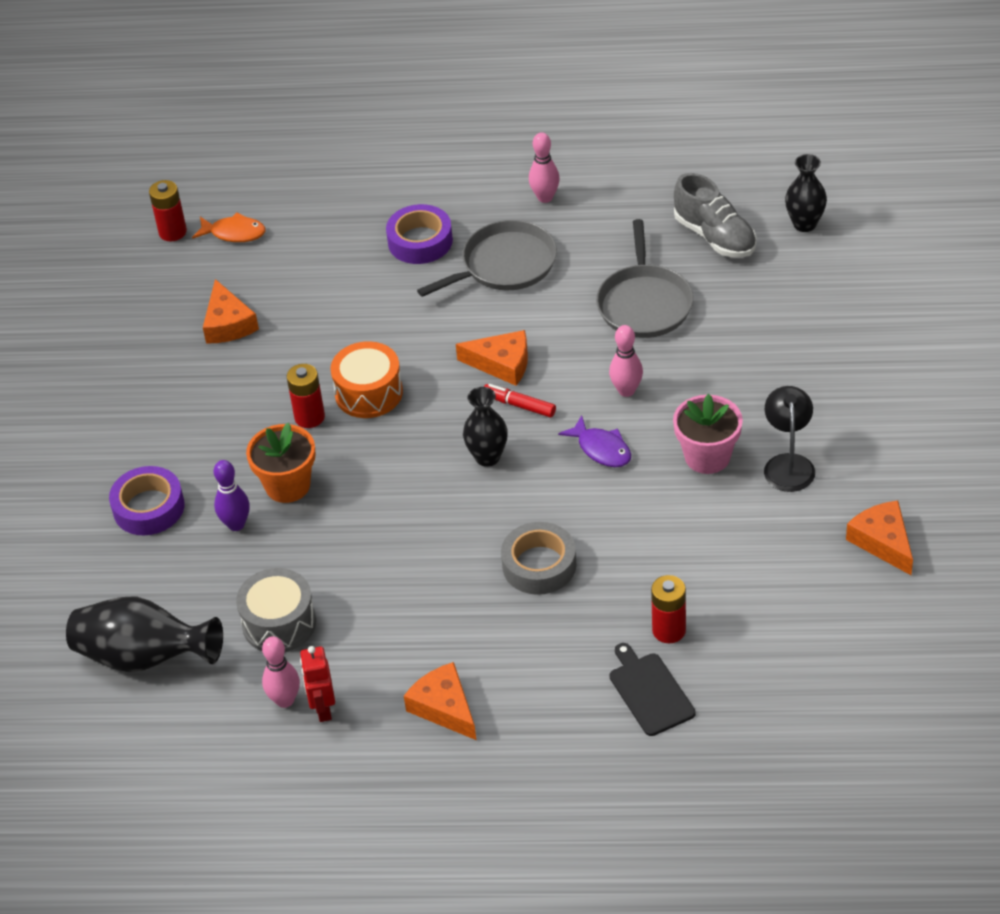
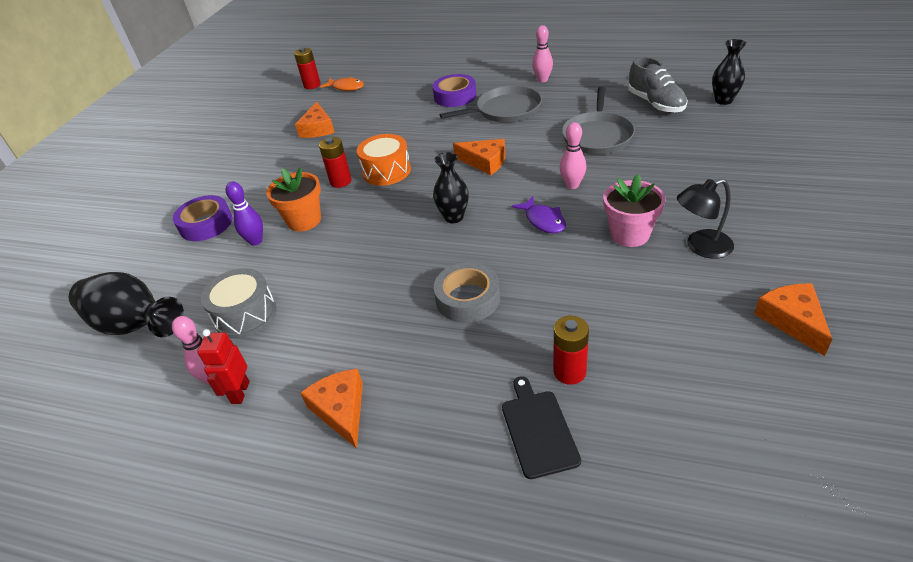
camera: 15 degrees right, 5 degrees down
(519, 405) = (489, 187): red marker -> none
(788, 464) = (701, 247): black lamp -> black lamp turned 120 degrees counterclockwise

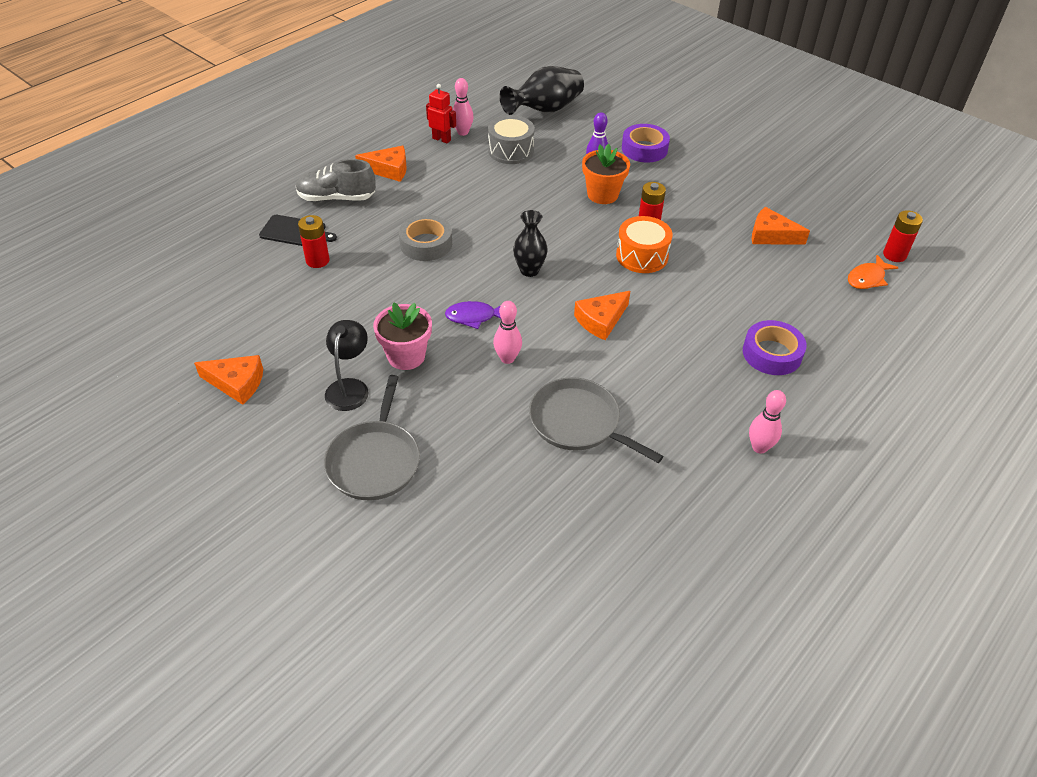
camera: 110 degrees right, 5 degrees up
(505, 110) = (700, 379): grey pan -> grey pan (375, 461)
(655, 104) = (606, 515): grey shoe -> grey shoe (336, 198)
(723, 100) = (557, 586): black vase -> none

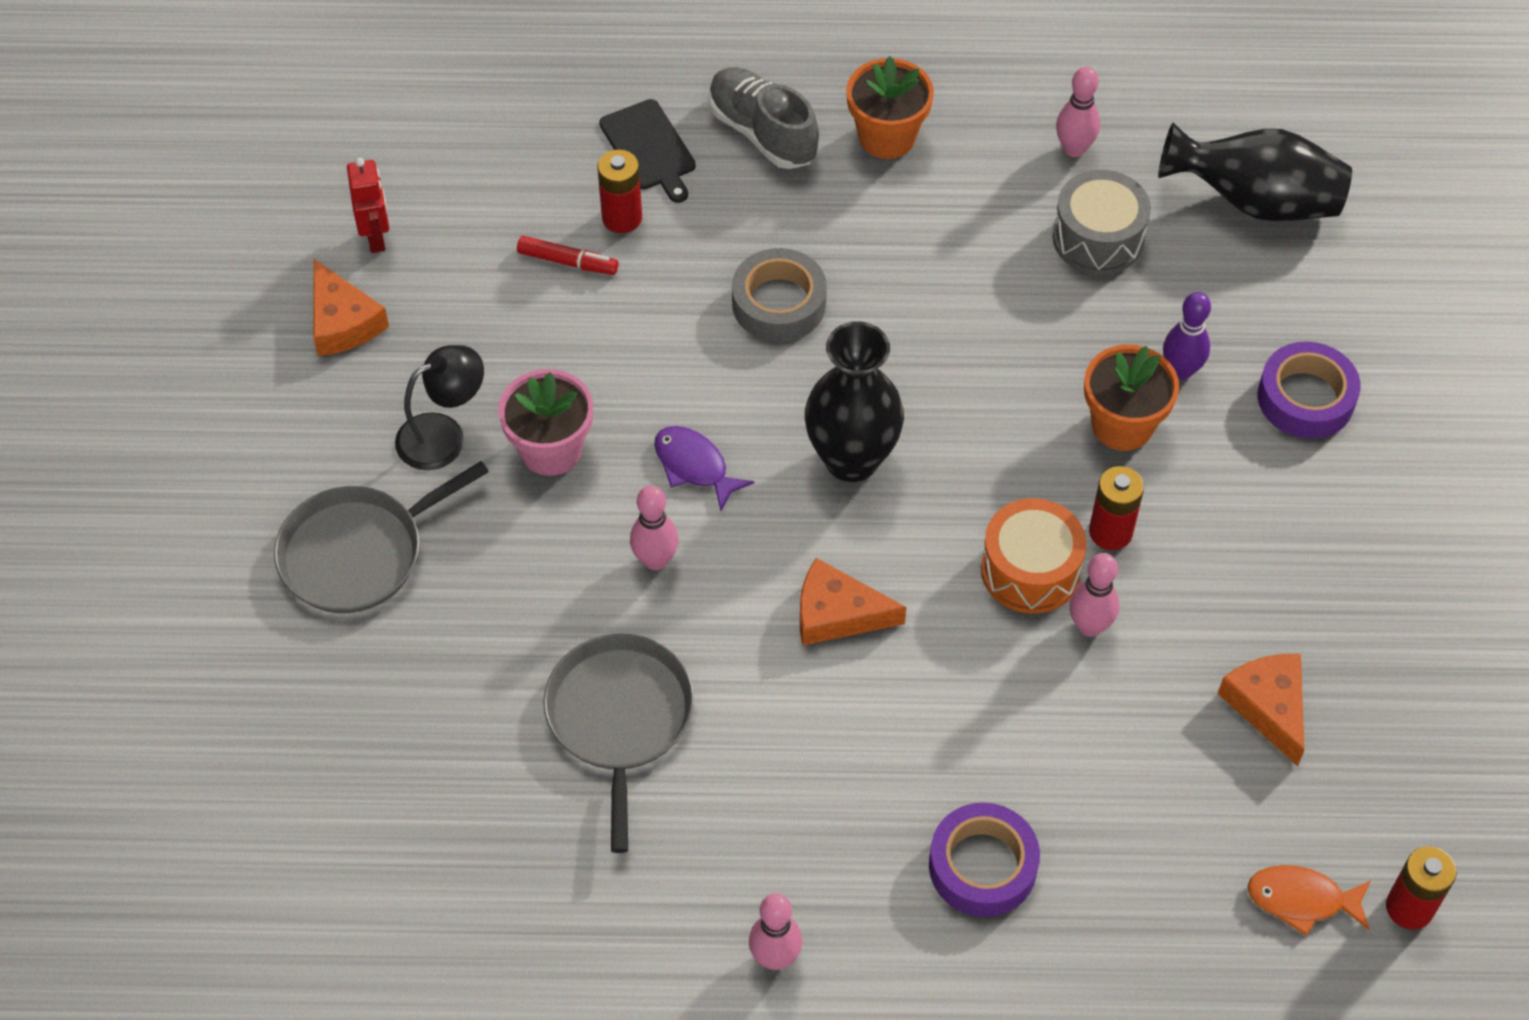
camera: 50 degrees right, 10 degrees up
(315, 290) = (568, 262): none -> red marker
(389, 170) = (887, 137): orange cheese -> orange flower pot
(441, 139) = (1027, 138): red robot -> red robot (376, 238)
(529, 270) = (851, 459): black vase -> black vase, size x1.58
(686, 256) = (1089, 626): none -> pink bowling pin

